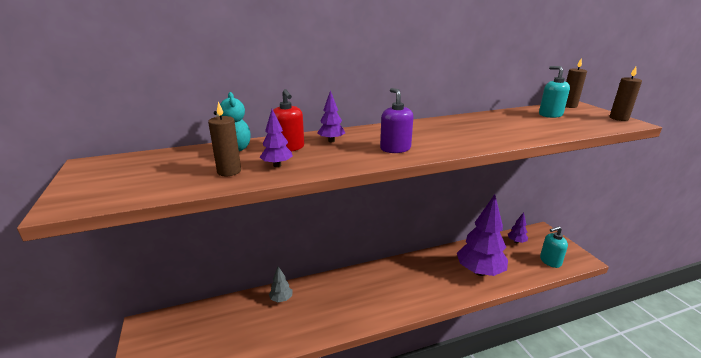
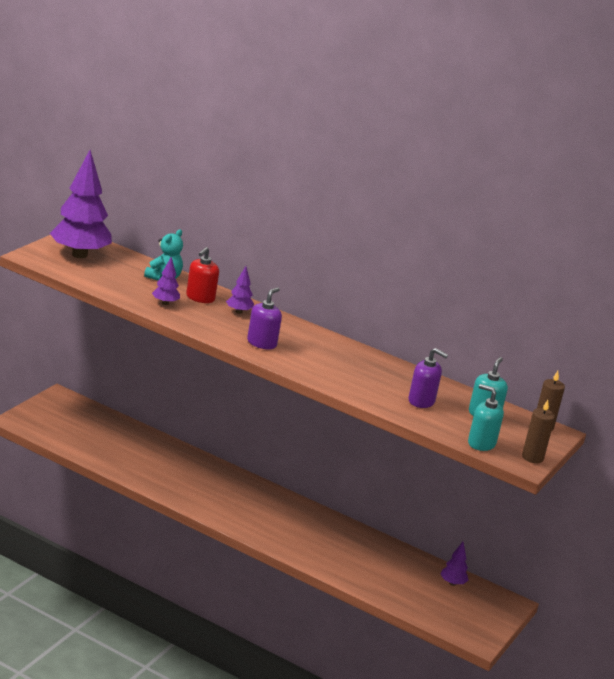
camera: 45 degrees right, 0 degrees up
(229, 171) = (132, 289): brown candle -> none
(281, 299) = (165, 451): grey tree -> none
(479, 271) = (355, 563): purple tree -> purple tree (79, 254)
(525, 125) = (421, 401): none -> purple soap dispenser
(550, 261) = (442, 613): turquoise soap dispenser -> turquoise soap dispenser (481, 443)

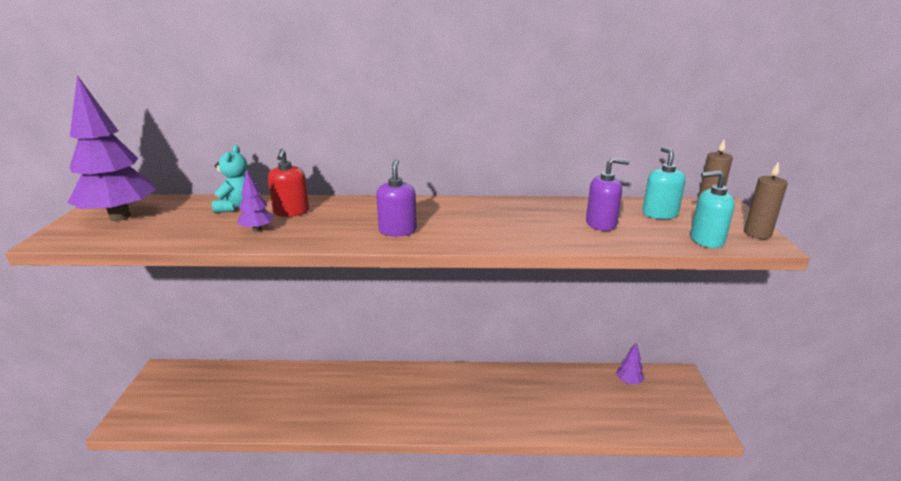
camera: 25 degrees left, 0 degrees up
(239, 312) = (343, 210): purple tree -> none

